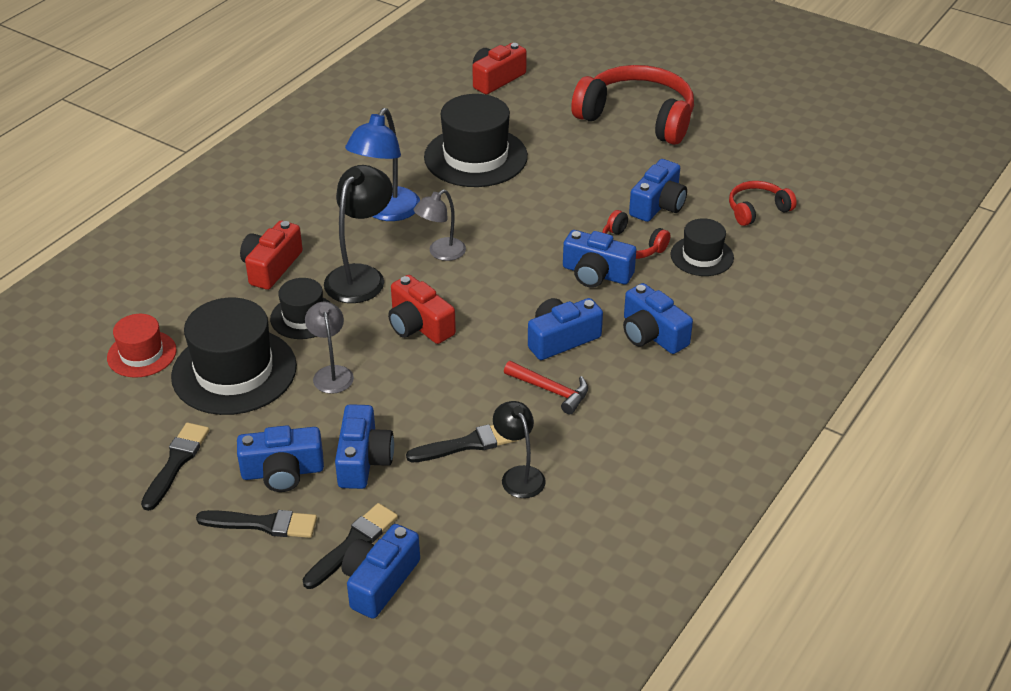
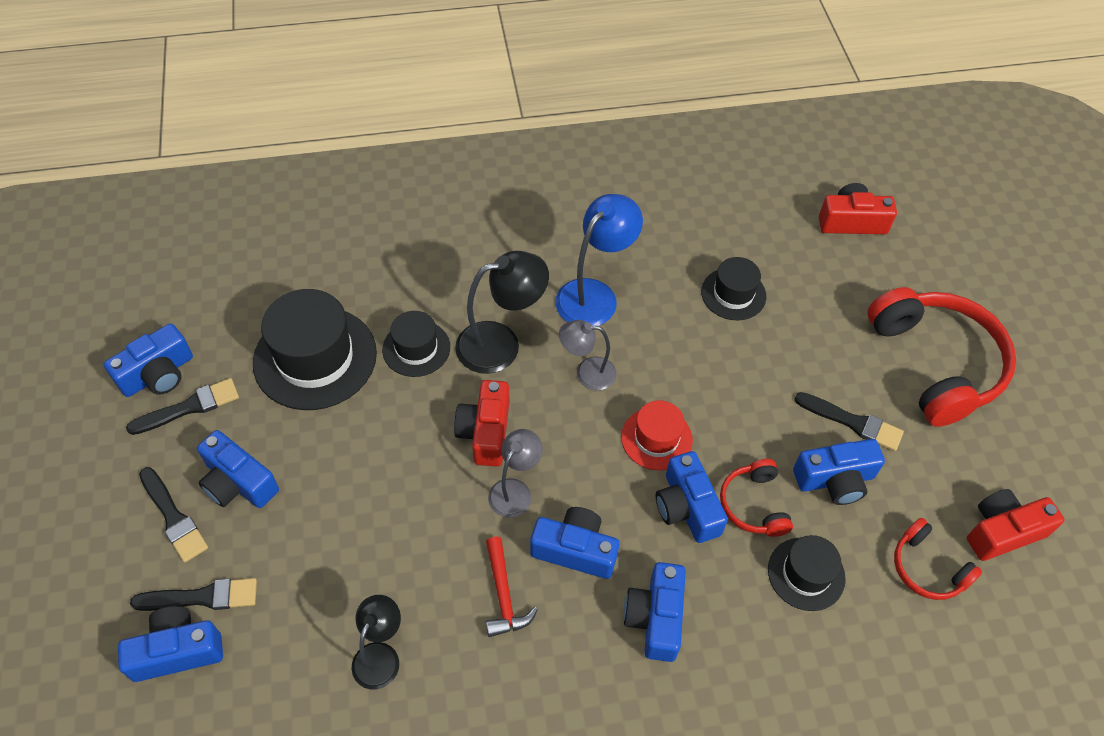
camera: 45 degrees right, 15 degrees up
(142, 354) = (279, 288): red hat -> red hat (656, 438)
(271, 267) = (450, 279): red camera -> red camera (1002, 531)
(331, 373) = (372, 421): grey lamp -> grey lamp (515, 490)
(363, 460) = (297, 525): blue camera -> blue camera (158, 374)
(386, 212) = (594, 294): blue lamp -> blue lamp turned 150 degrees clockwise
(468, 444) = (382, 585): black brush -> black brush (852, 422)
(475, 157) = (733, 294): black hat -> black hat, size x0.56
(757, 210) = (927, 568): red headphones -> red headphones turned 150 degrees counterclockwise

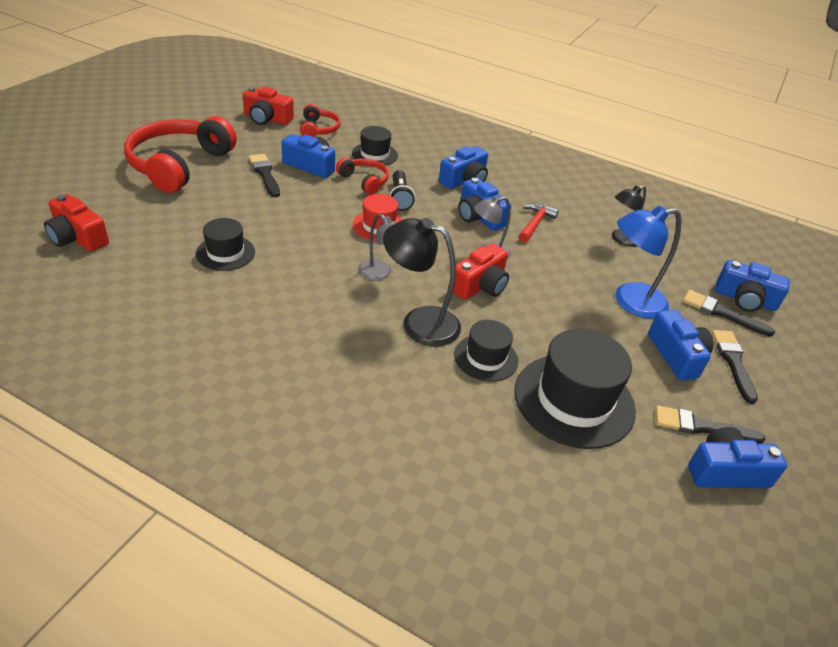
camera: 145 degrees left, 15 degrees down
(594, 294) = (315, 309): blue lamp -> blue lamp (630, 301)
(687, 507) = (400, 198): blue camera -> black flashlight
(753, 504) = (364, 181): red headphones -> red headphones turned 75 degrees counterclockwise

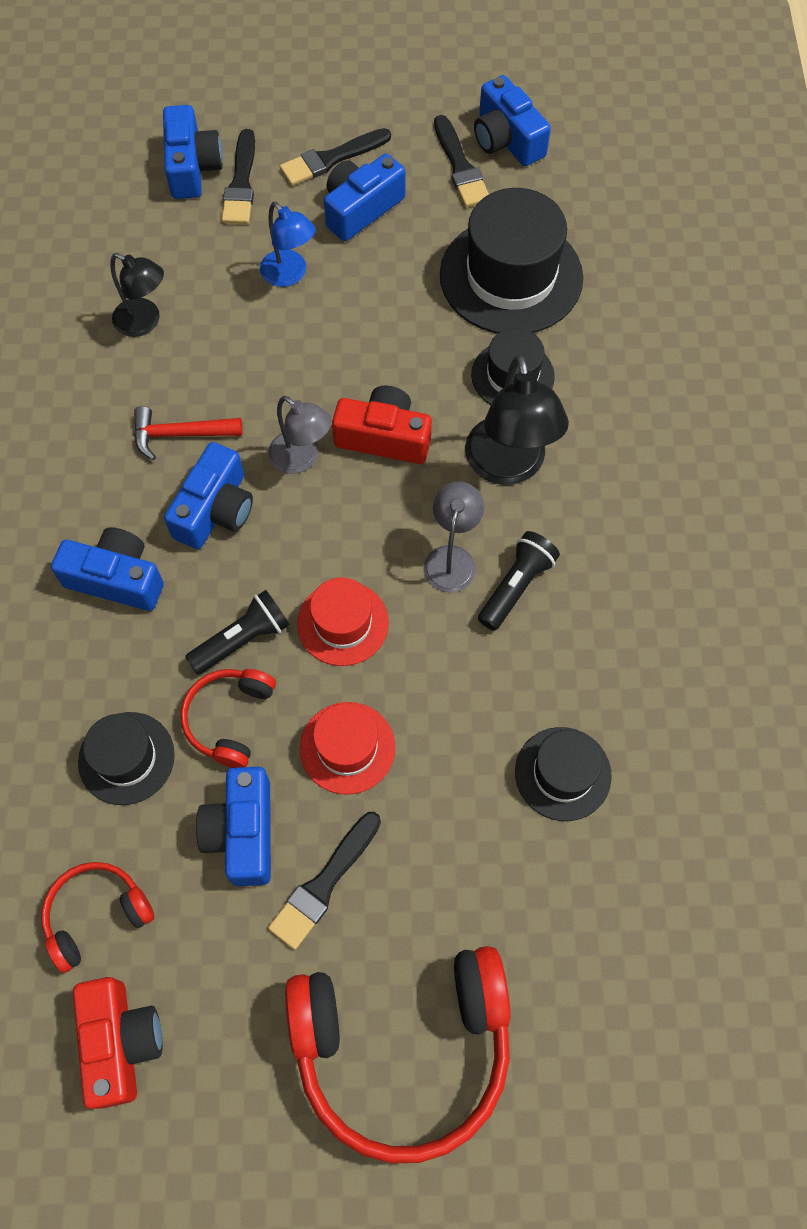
camera: 115 degrees left, 25 degrees up
(78, 237) = (696, 1003): red camera -> none
(315, 202) = (347, 747): none -> red hat
(340, 287) = (516, 586): none -> black flashlight
(630, 301) = (290, 275): blue lamp -> blue lamp, size x0.62

